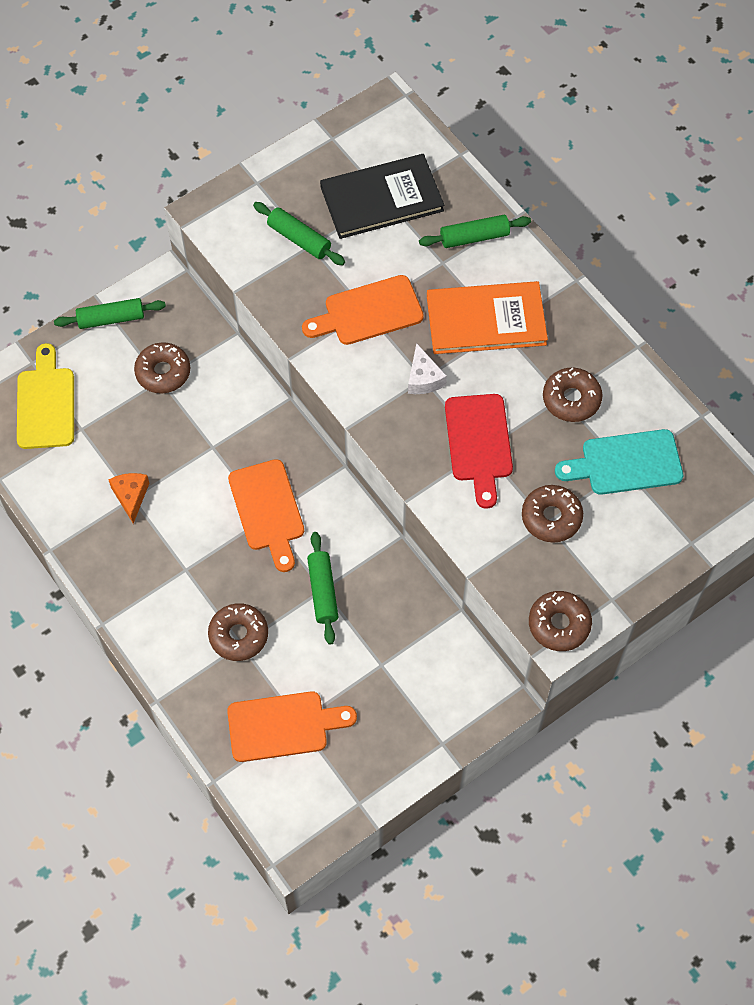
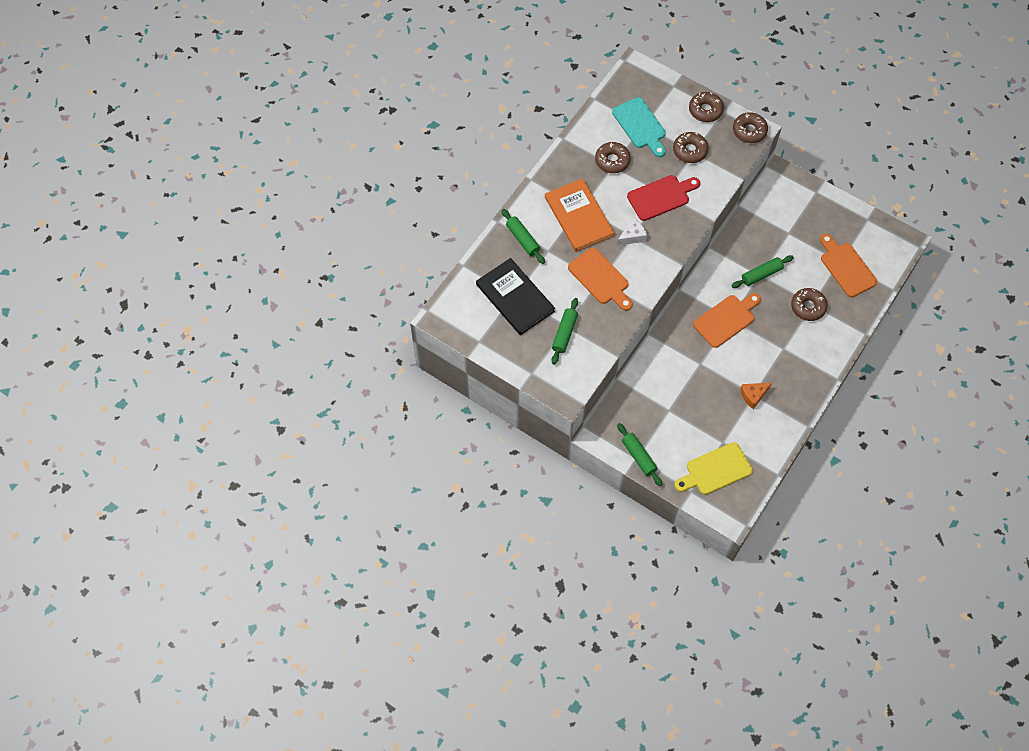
camera: 110 degrees left, 0 degrees up
(163, 372) = (663, 410): brown donut -> brown donut (705, 110)

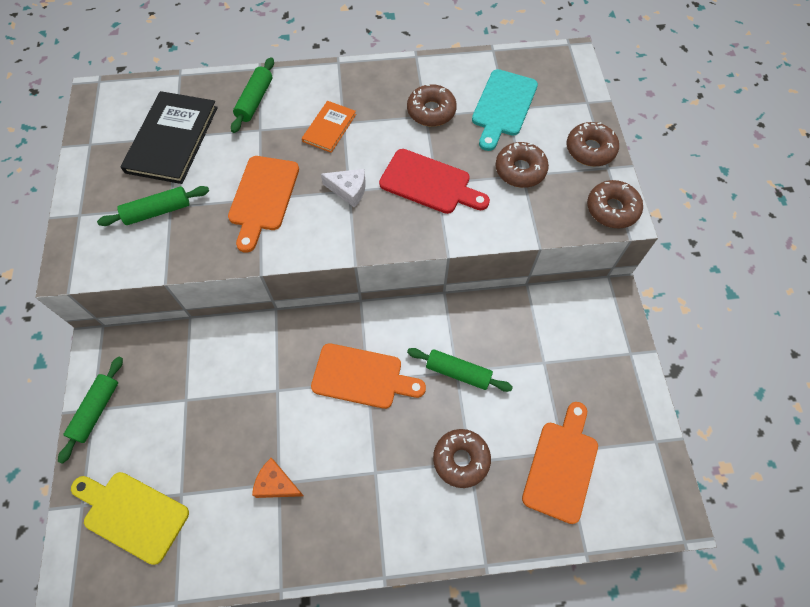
camera: 50 degrees right, 0 degrees up
(579, 216) = (329, 128): orange book -> orange book, size x0.55

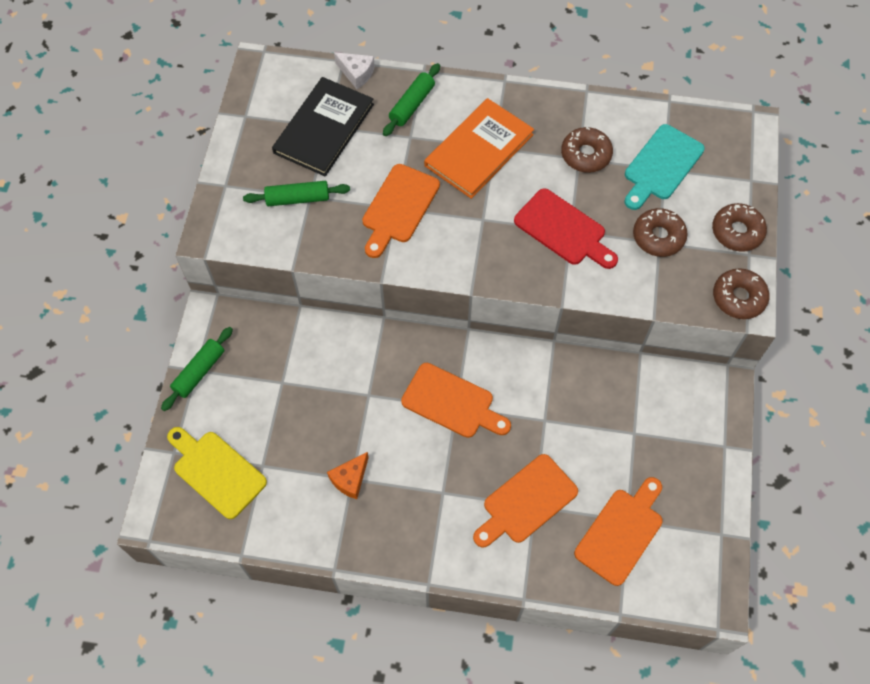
camera: 15 degrees right, 0 degrees up
(277, 484) = (350, 479): orange cheese -> orange cheese turned 90 degrees counterclockwise
(329, 128) = (479, 150): orange book -> orange book, size x1.82
(349, 191) = (482, 219): white cheese -> white cheese (356, 73)
(458, 372) = (546, 421): green rolling pin -> none
(461, 459) = (526, 502): brown donut -> orange cutting board

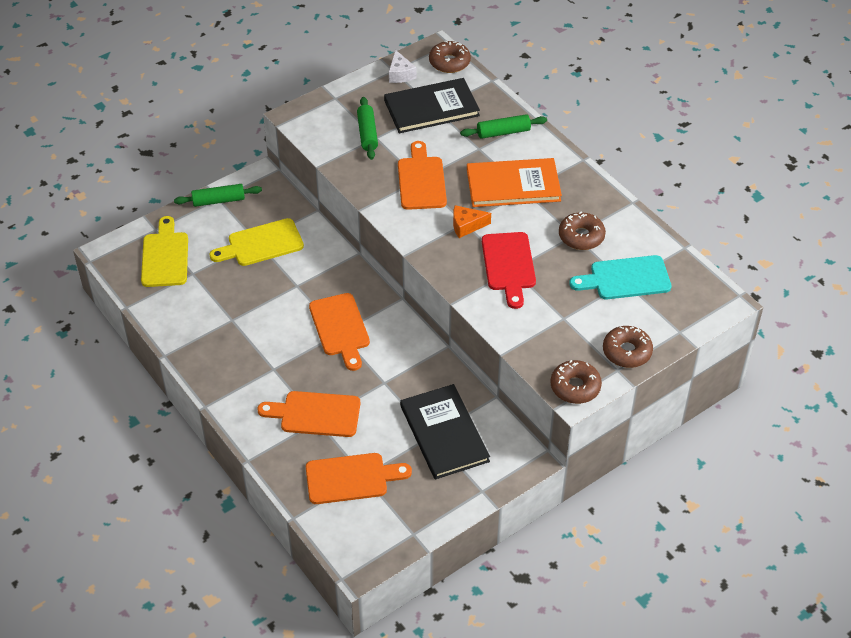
camera: 45 degrees right, 15 degrees down
(290, 382) = (261, 244): none -> yellow cutting board
(297, 198) = (367, 133): green rolling pin -> green rolling pin turned 45 degrees clockwise
(350, 479) = (231, 319): orange cheese -> orange cheese (466, 226)
(356, 73) = (491, 92): white cheese -> white cheese (400, 74)
(399, 207) = (421, 180): orange cutting board -> orange cutting board turned 105 degrees clockwise
(641, 423) = (444, 433): none -> black book
(658, 237) = (567, 314): brown donut -> brown donut (449, 62)

